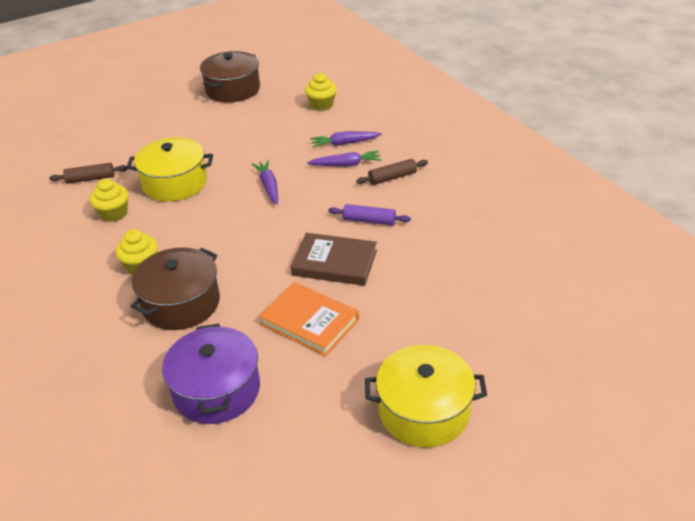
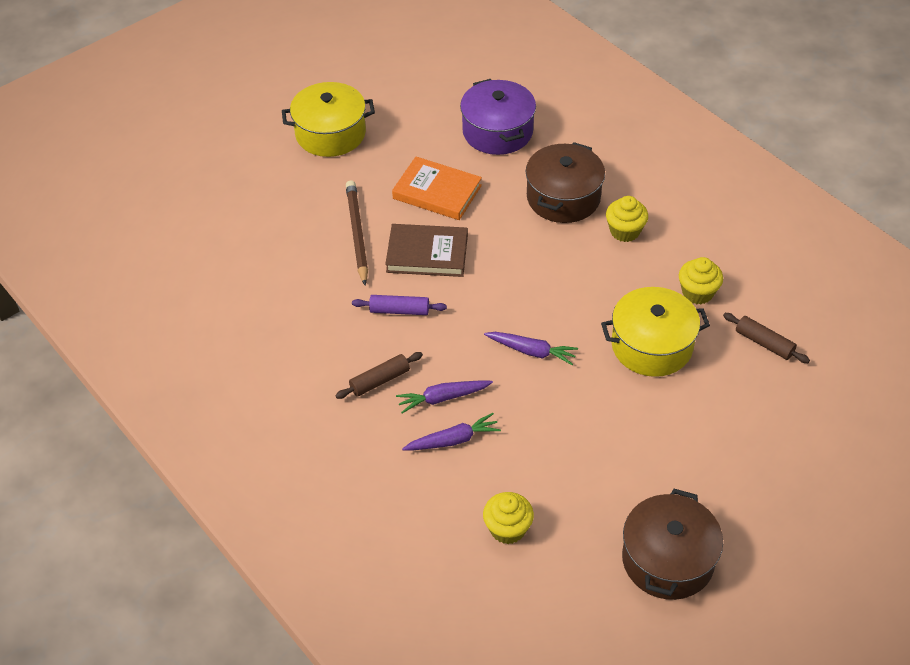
camera: 170 degrees right, 10 degrees up
(90, 179) = (764, 343): brown rolling pin -> brown rolling pin turned 60 degrees clockwise
(269, 186) = (531, 351): purple carrot -> purple carrot turned 45 degrees counterclockwise
(400, 287) = (357, 233): none -> brown pencil

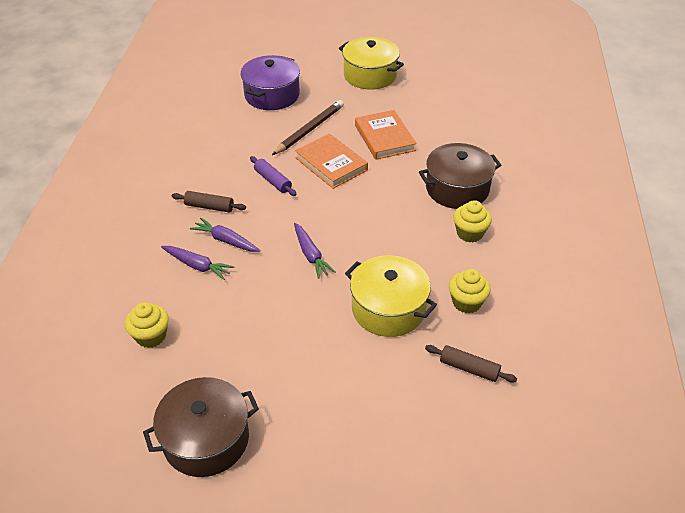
camera: 45 degrees right, 5 degrees down
(427, 254) = (331, 164): brown book -> orange book
(497, 131) = (468, 130): purple pot -> purple pot (272, 95)
(764, 343) = (469, 368): brown rolling pin -> brown rolling pin turned 60 degrees counterclockwise

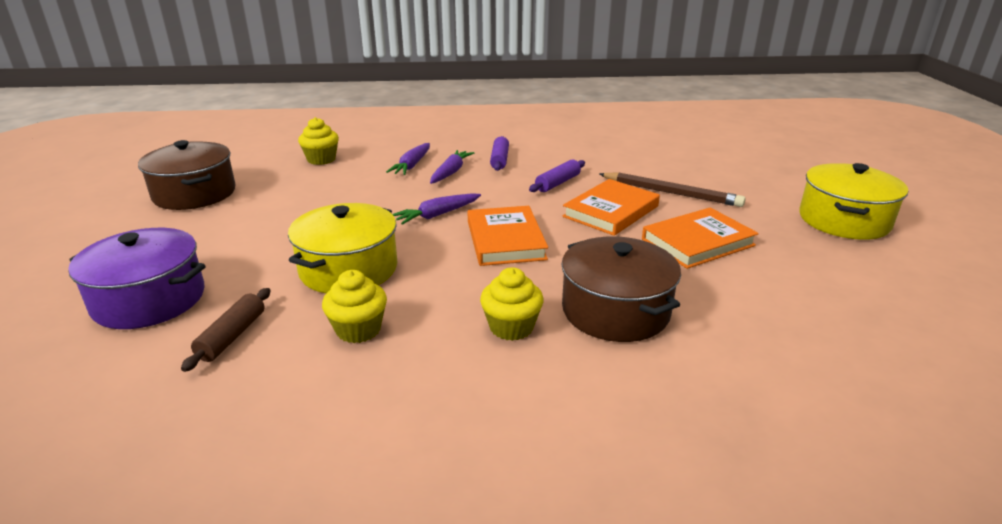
camera: 80 degrees right, 15 degrees down
(209, 207) = (499, 160): brown rolling pin -> purple rolling pin
(272, 95) = (721, 166): purple pot -> purple pot (149, 300)
(362, 222) = (505, 240): none -> orange book

